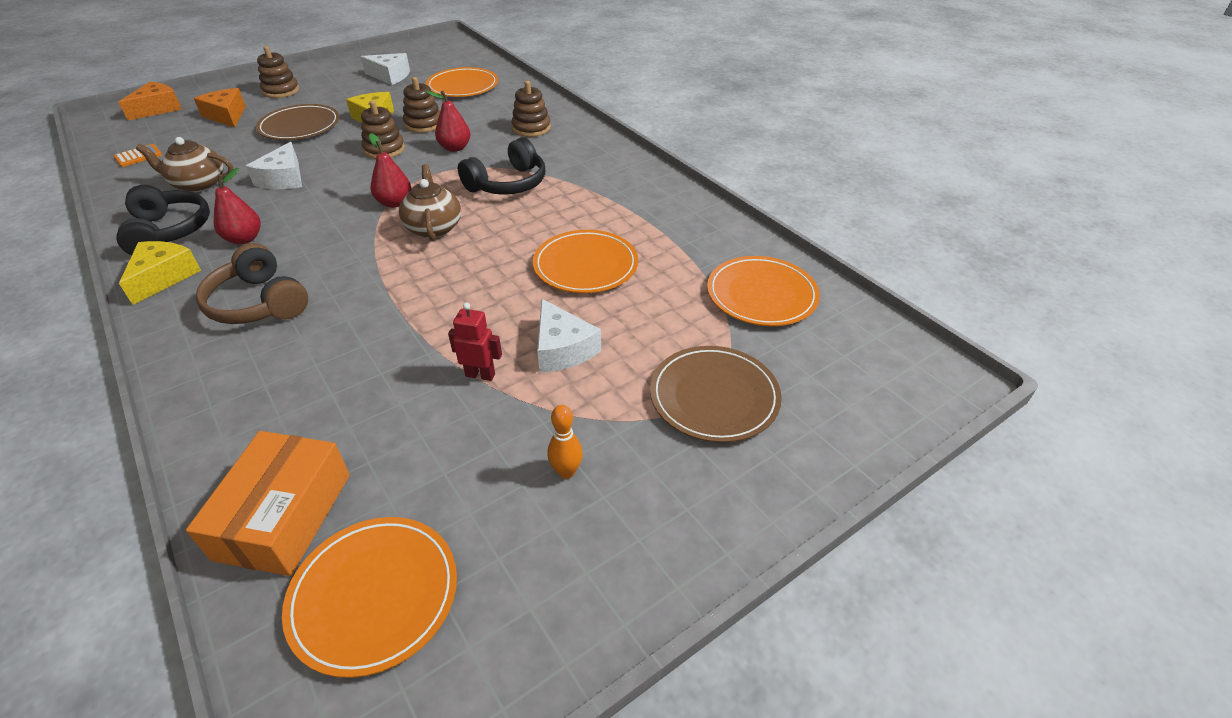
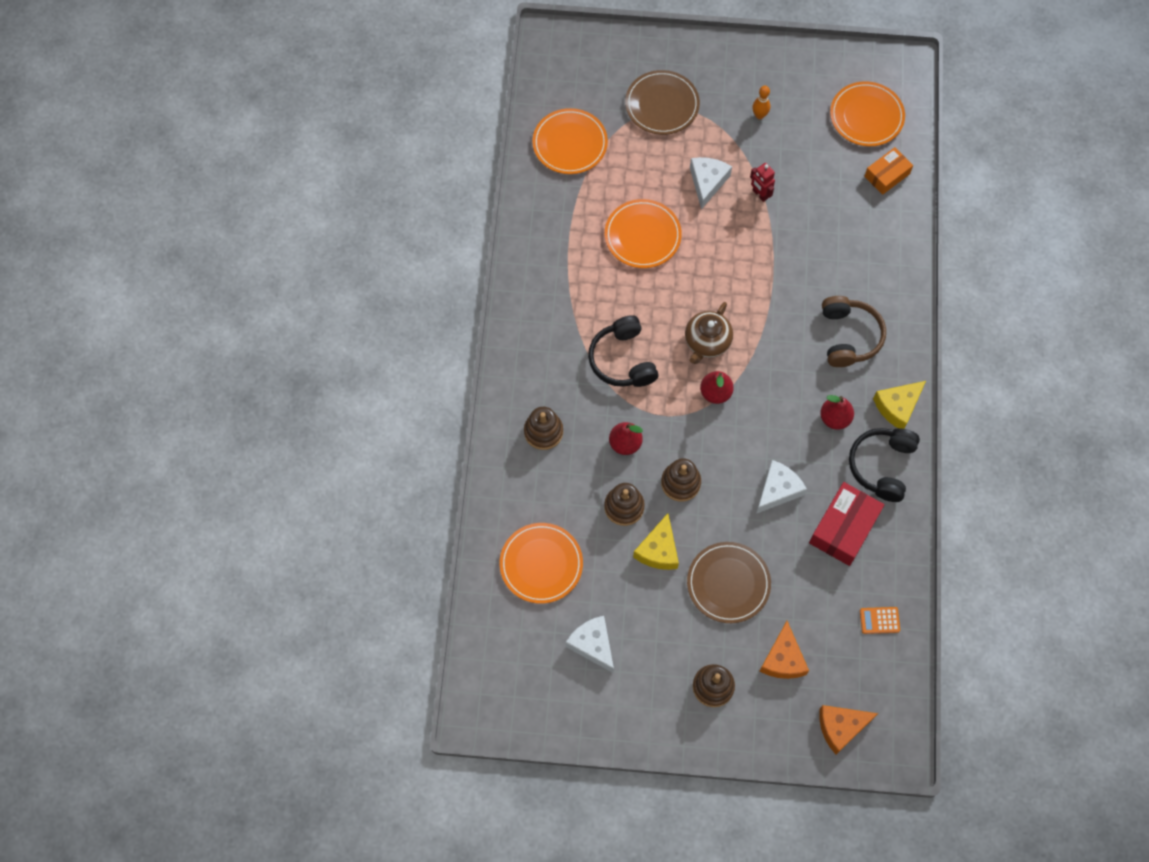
camera: 140 degrees left, 25 degrees up
(198, 184) = (844, 528): brown teapot -> red box
(284, 516) = (887, 175): orange box -> orange box, size x0.64
(508, 184) = (622, 360): black headphones -> black headphones turned 105 degrees counterclockwise

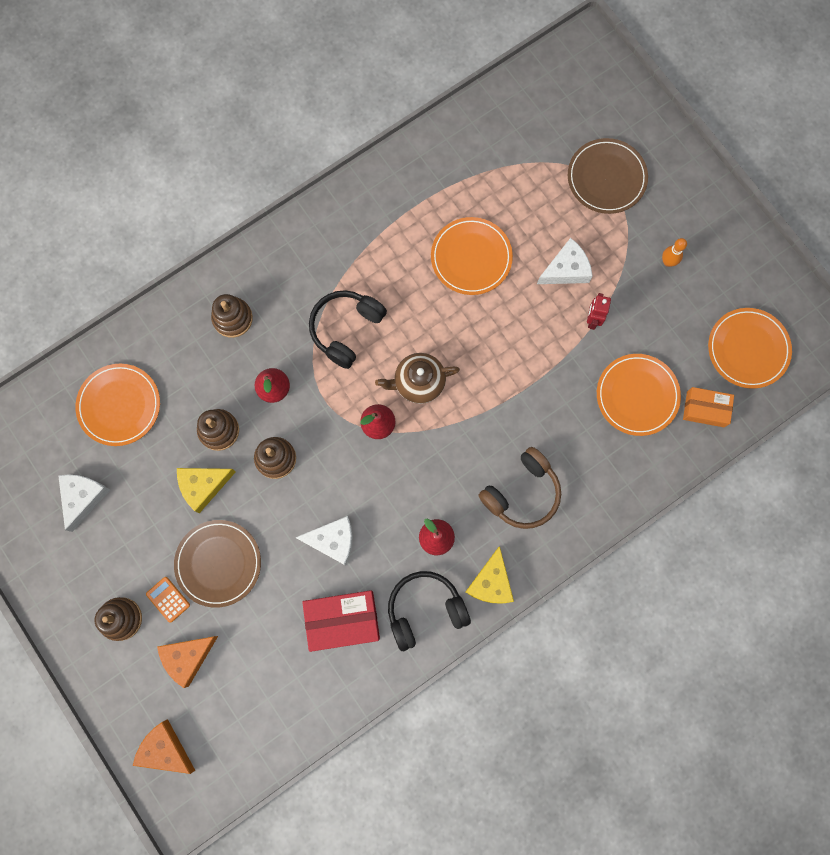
camera: 50 degrees right, 10 degrees up
(570, 143) = (505, 136): orange plate -> orange plate (637, 395)
(879, 620) = (283, 711): orange calculator -> orange calculator (168, 599)
(897, 407) = (491, 582): yellow cheese -> yellow cheese turned 90 degrees counterclockwise

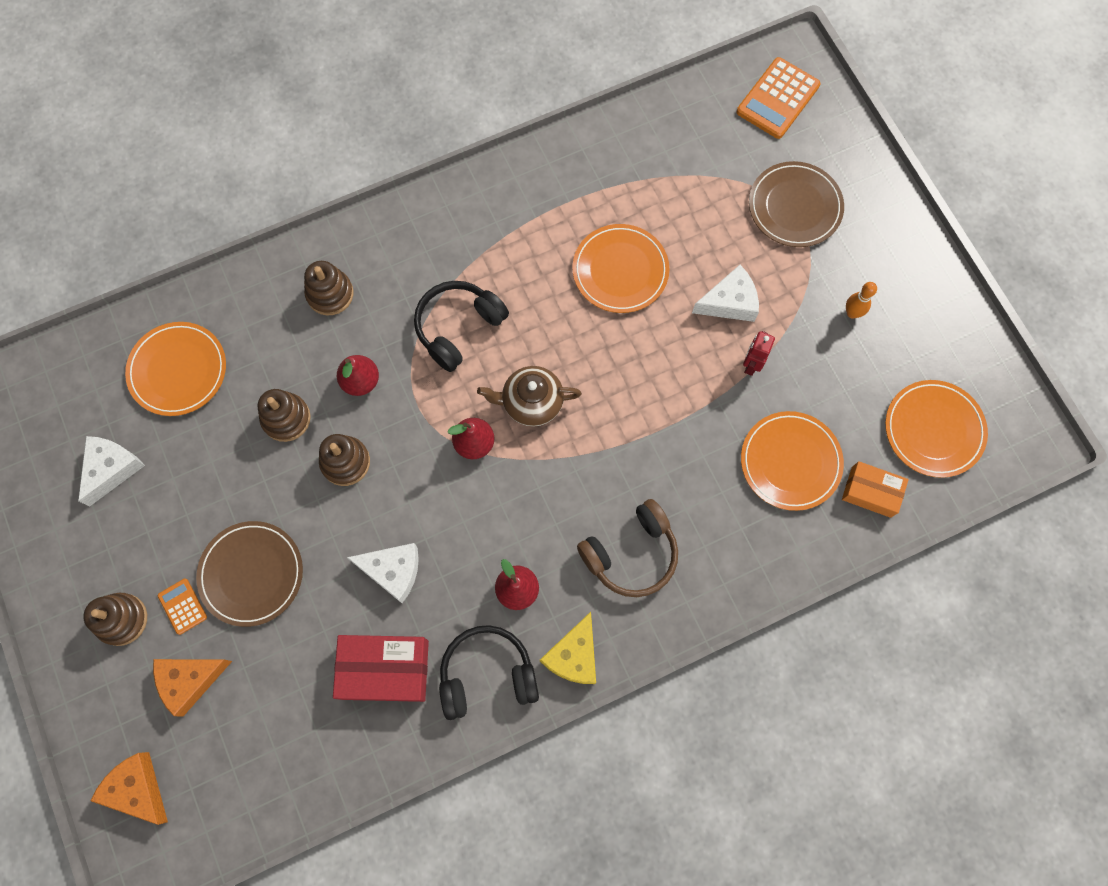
camera: 10 degrees right, 5 degrees down
(203, 486) = (254, 479): yellow cheese -> none
(577, 84) = (777, 99): none -> orange calculator

